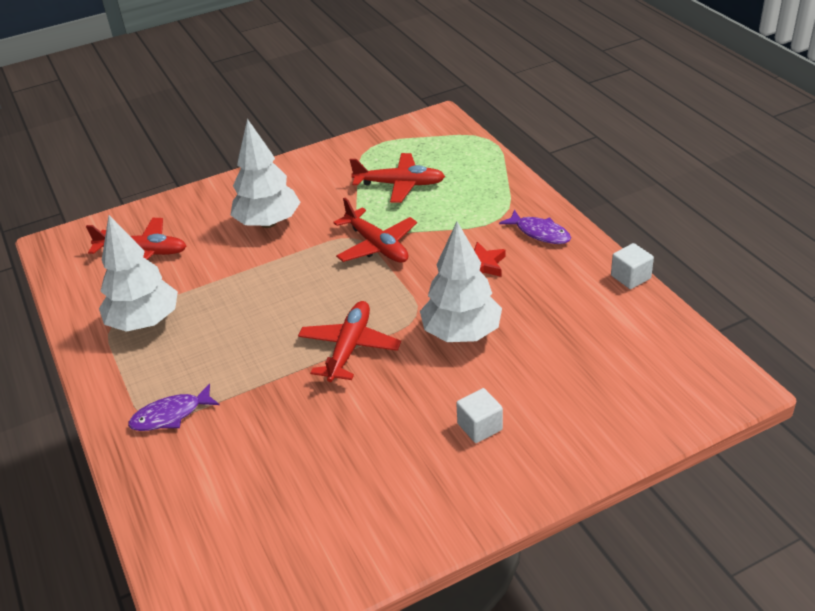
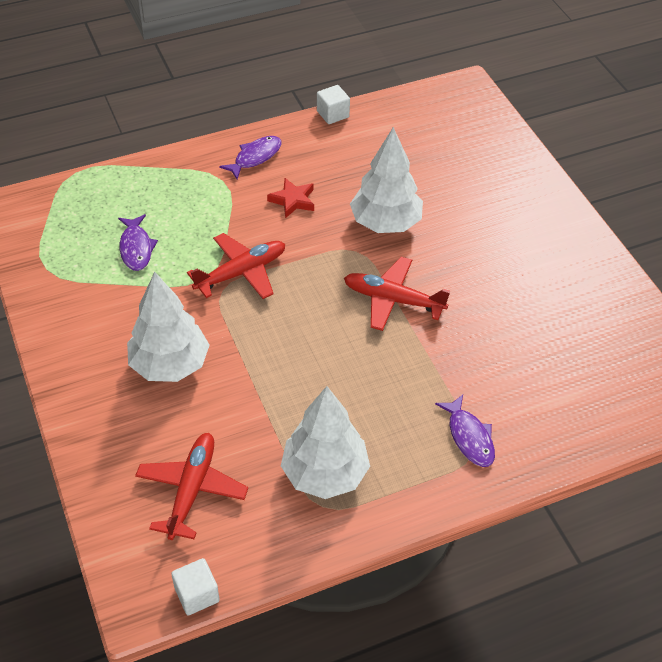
camera: 90 degrees left, 10 degrees up
(400, 184) = (136, 248): red plane -> purple fish
(480, 427) = (497, 223): white cube -> white cube (197, 594)

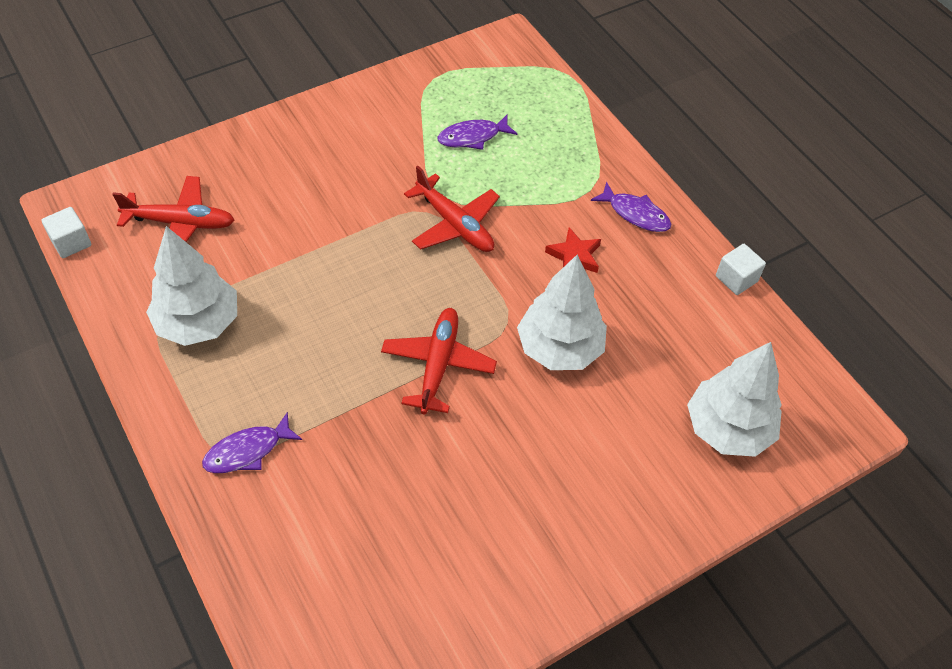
camera: 80 degrees right, 5 degrees up
(170, 365) = (325, 186): white tree -> white tree (727, 429)

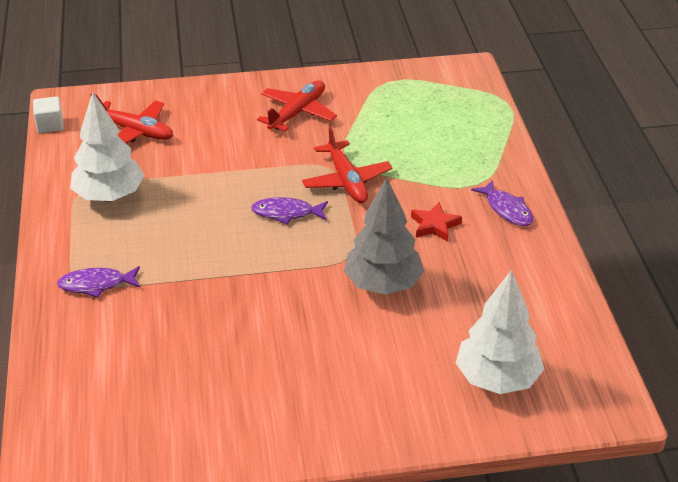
camera: 25 degrees right, 15 degrees down
(438, 364) = (276, 269): red plane -> red plane (297, 112)
(473, 137) = (397, 127): purple fish -> purple fish (286, 213)
(559, 348) = (383, 284): white tree -> grey tree
(736, 279) = (571, 276): white cube -> none

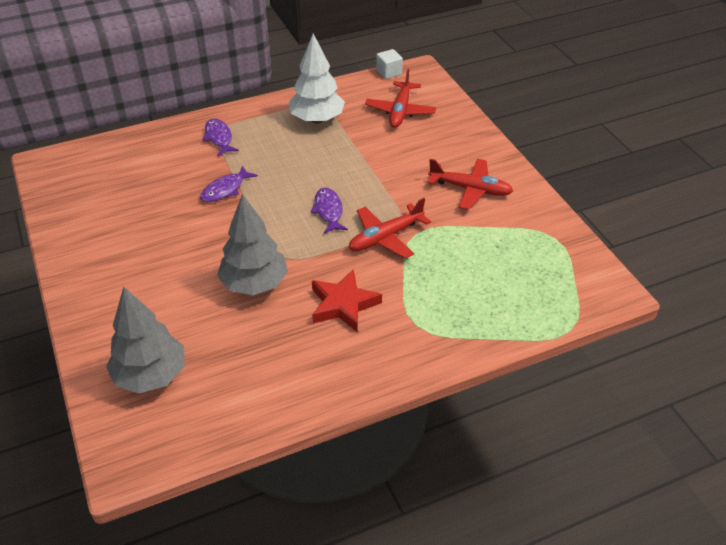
camera: 75 degrees right, 5 degrees up
(435, 225) = (343, 304): red star -> red star, size x1.51
(497, 379) = (150, 375): white tree -> grey tree
(506, 209) = (385, 353): purple fish -> purple fish (225, 189)

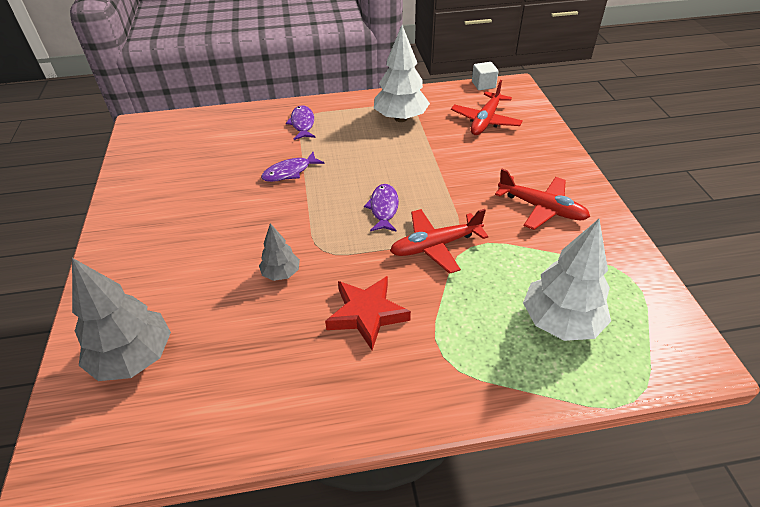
camera: 15 degrees right, 0 degrees up
(254, 284) = (281, 273): grey tree -> grey tree, size x0.54
(504, 282) = (560, 322): none -> white tree

